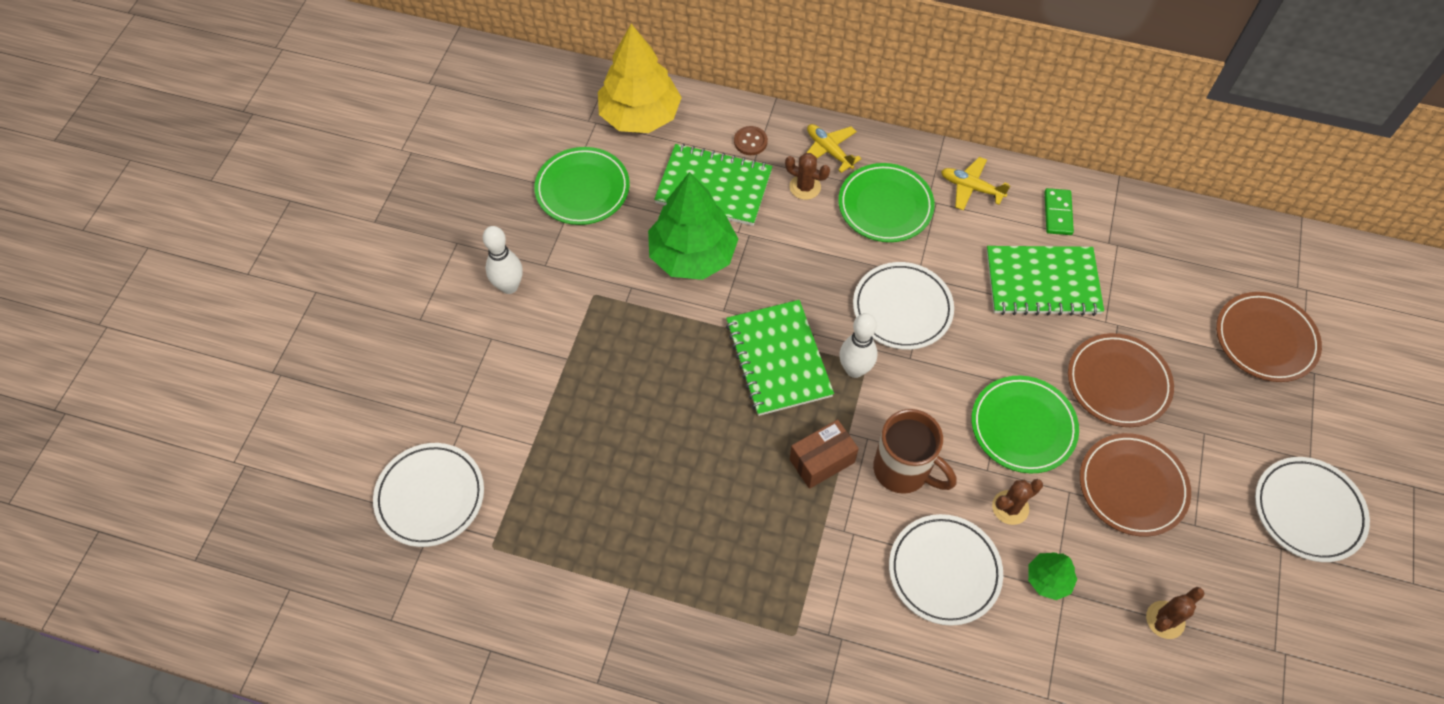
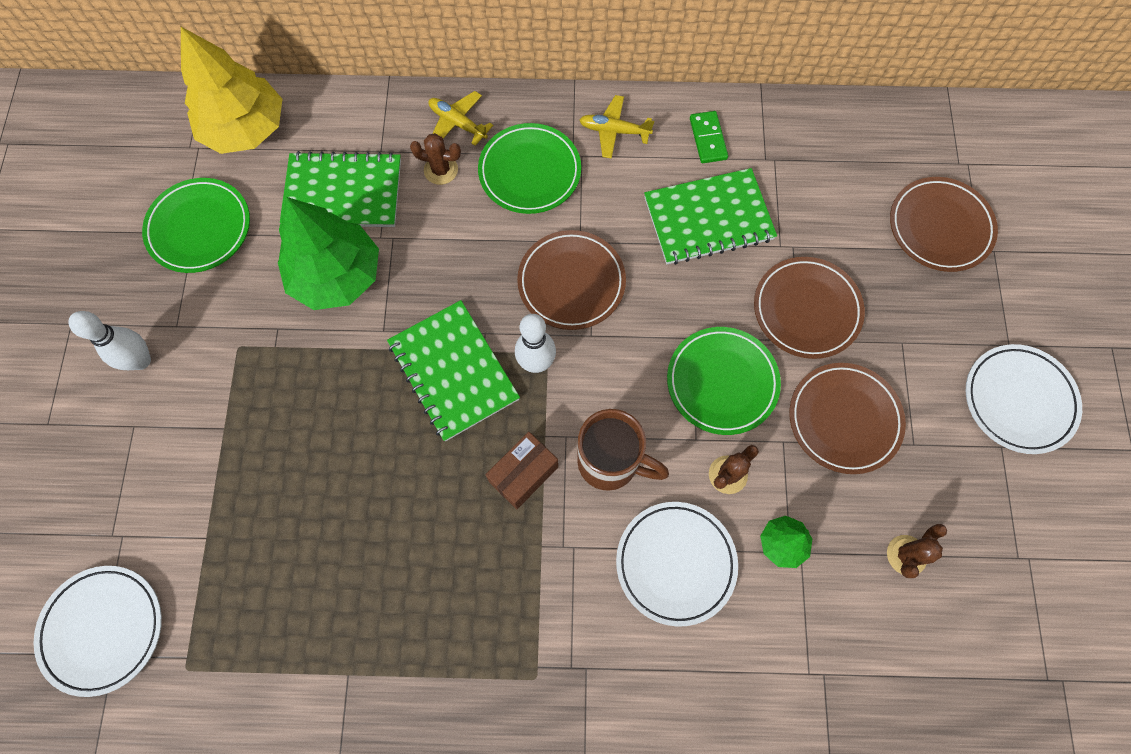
camera: 15 degrees left, 10 degrees up
(750, 141) = (372, 132): brown button -> none
(902, 308) = (571, 282): white plate -> brown plate

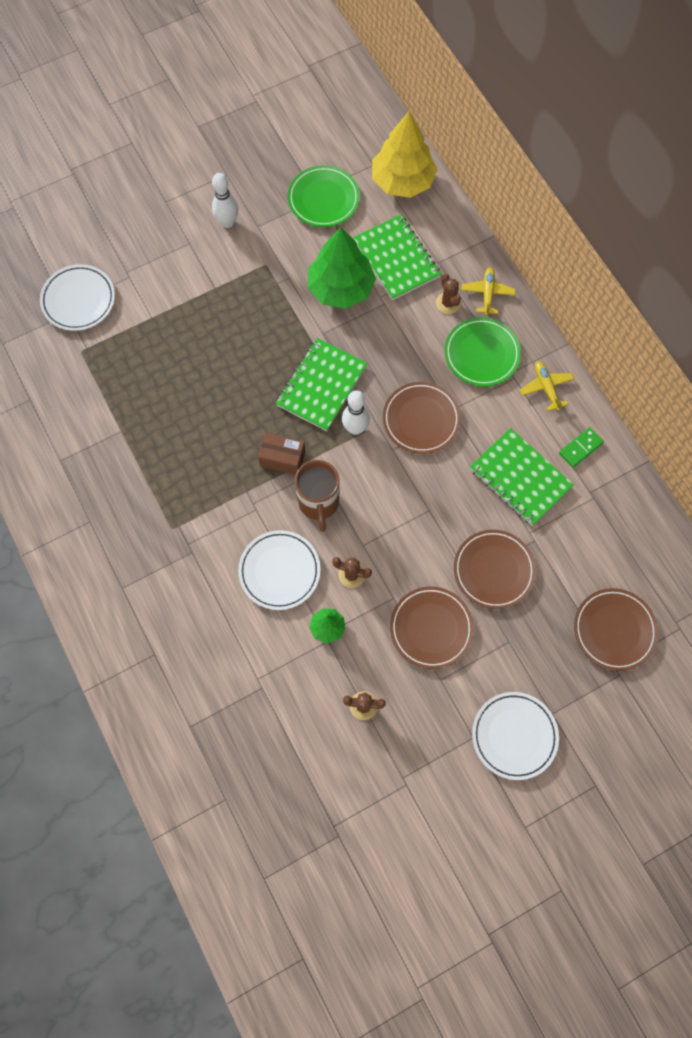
camera: 60 degrees right, 0 degrees up
(722, 382) = (410, 542): green plate -> none

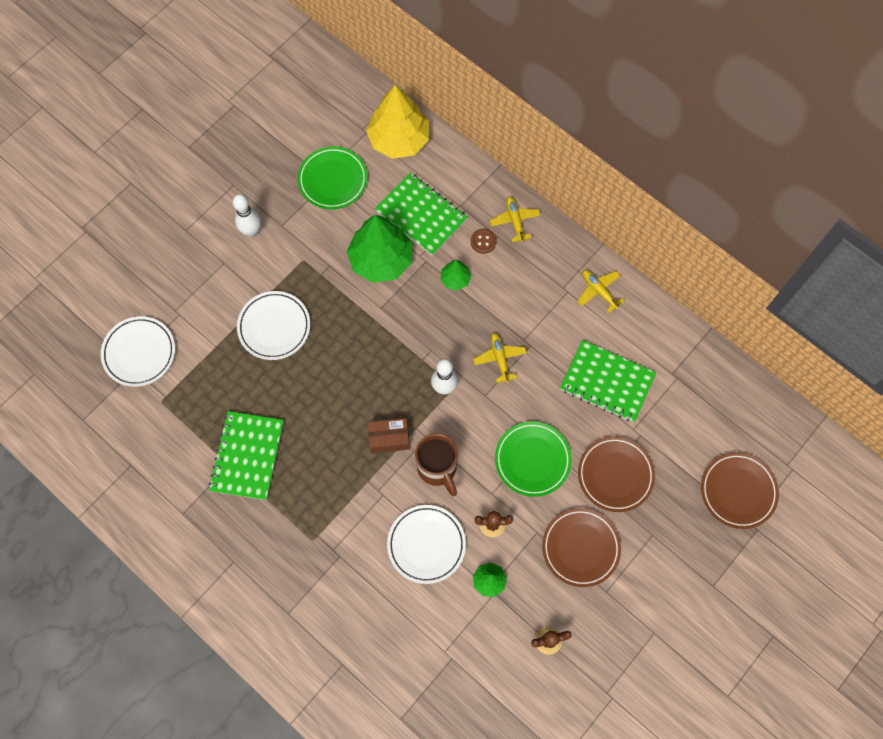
camera: 20 degrees left, 0 degrees up
(321, 385) = (398, 358): green notebook -> green notebook (247, 456)
(406, 330) = (455, 279): none -> green tree
(421, 419) = (500, 358): brown plate -> yellow plane
(448, 303) = (483, 241): brown cactus -> brown button
(481, 354) = (531, 279): green plate -> green plate (532, 459)
(514, 736) = (688, 618): white plate -> white plate (274, 327)
(580, 448) = (649, 336): green domino -> none

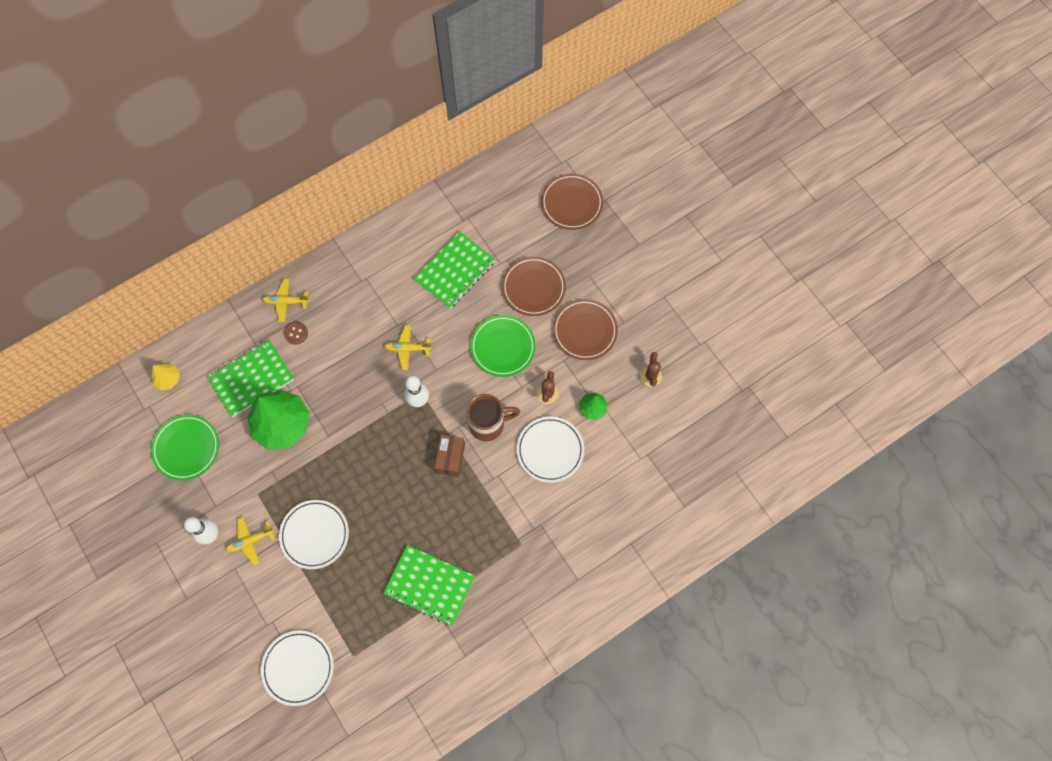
camera: 75 degrees left, 0 degrees up
(399, 139) = (168, 379): yellow tree -> yellow tree, size x0.47
(455, 279) = (323, 366): green tree -> none
(599, 291) = (374, 254): yellow plane -> yellow plane (250, 541)

